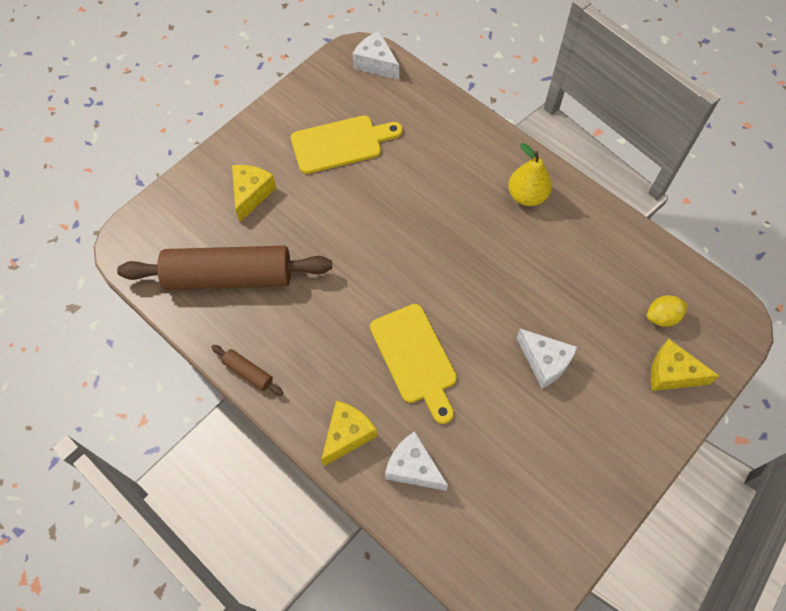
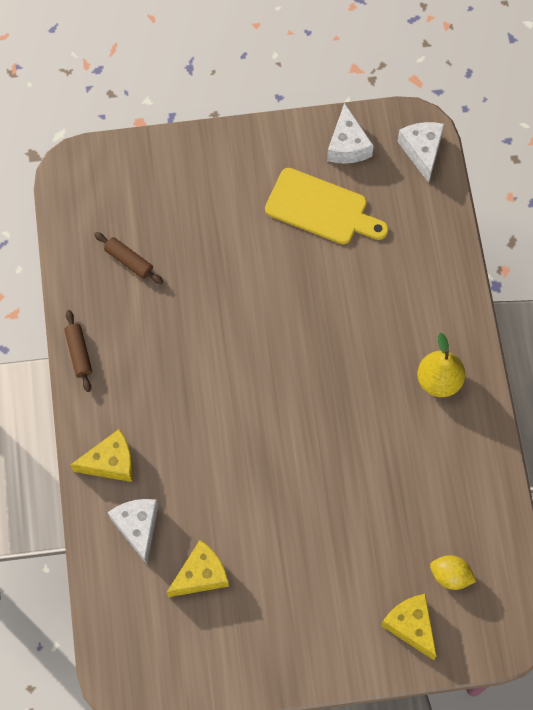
camera: 40 degrees right, 5 degrees up
(229, 277) = (129, 261): brown rolling pin -> brown rolling pin, size x0.40
(251, 194) = (206, 199): yellow cheese -> yellow cheese (201, 575)
(415, 358) = (215, 445): yellow cutting board -> none
(544, 362) = (315, 532): white cheese -> white cheese (347, 145)

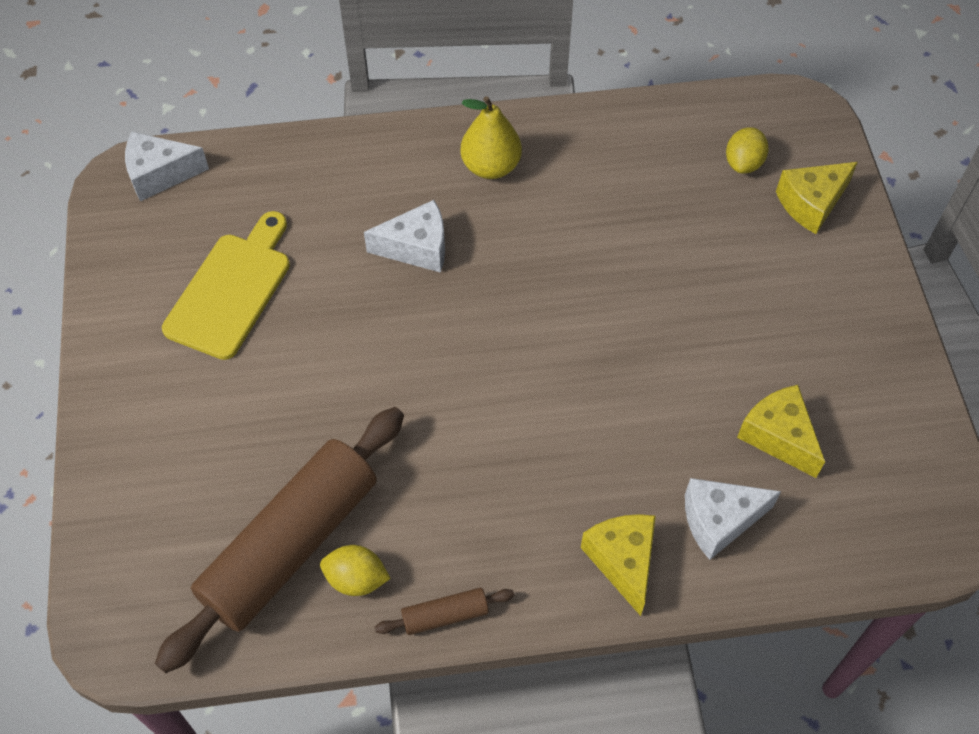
camera: 90 degrees left, 10 degrees down
(105, 300) = (356, 579): none -> yellow lemon
(129, 261) = (291, 545): brown rolling pin -> brown rolling pin, size x2.48
(347, 145) = (136, 258): white cheese -> white cheese (417, 248)

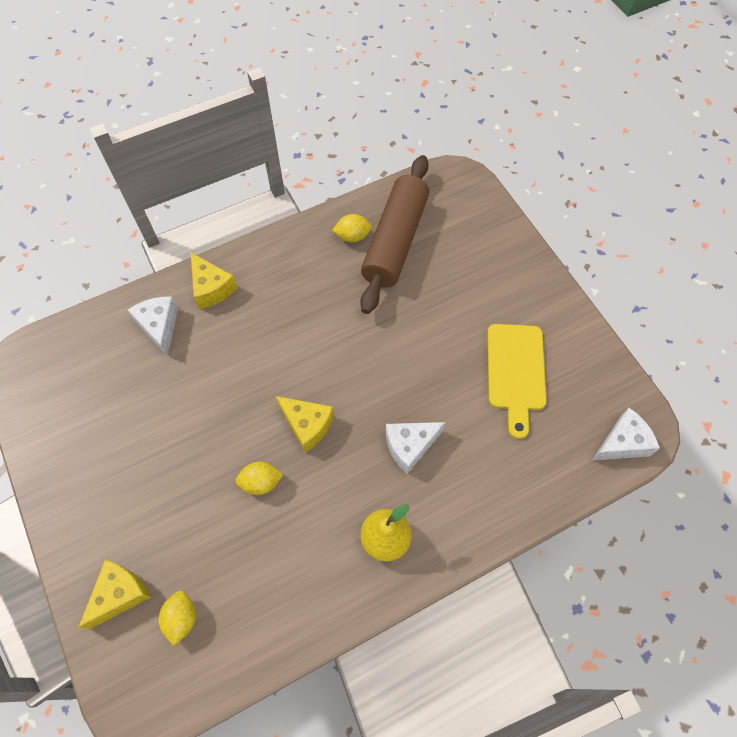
camera: 160 degrees right, 5 degrees up
(445, 615) = (299, 234): brown rolling pin -> none
(619, 264) = (261, 482): none -> yellow lemon
(719, 520) = (159, 326): white cheese -> white cheese turned 75 degrees counterclockwise
(778, 436) = (129, 389): yellow cheese -> yellow cheese (307, 425)

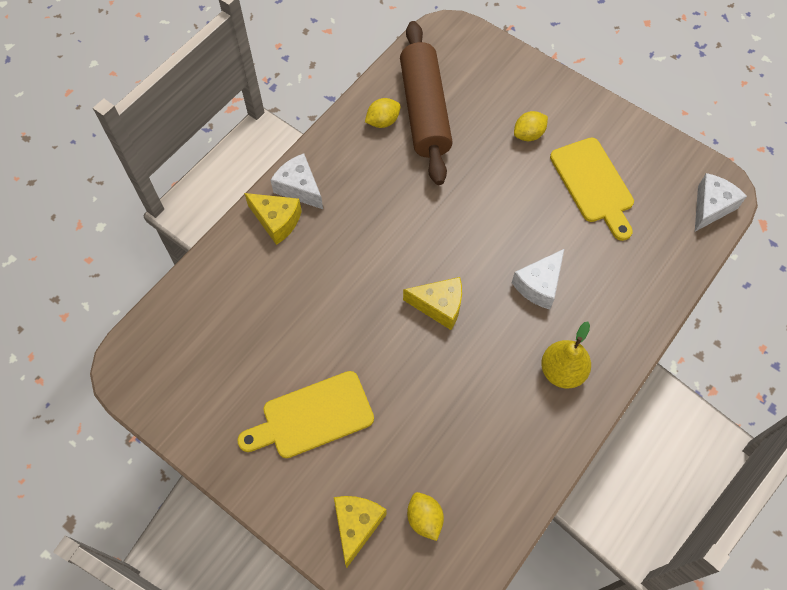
camera: 25 degrees left, 0 degrees up
(140, 476) = (312, 416): none -> yellow cutting board
(159, 326) = (247, 276): white cheese -> white cheese (299, 188)
(261, 482) = (427, 373): yellow lemon -> yellow lemon (528, 134)

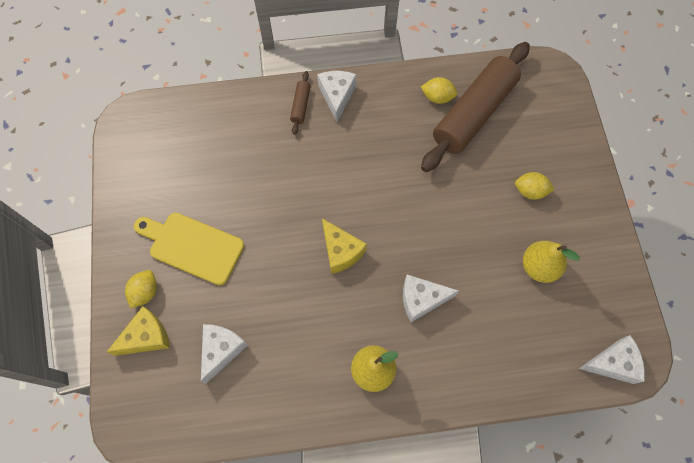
camera: 45 degrees right, 5 degrees up
(276, 221) = (301, 106): yellow cheese -> brown rolling pin
(424, 519) = (187, 374): yellow lemon -> yellow lemon (145, 292)
(431, 473) = (221, 350): none -> white cheese
(593, 184) = (539, 267): yellow cutting board -> yellow pear

